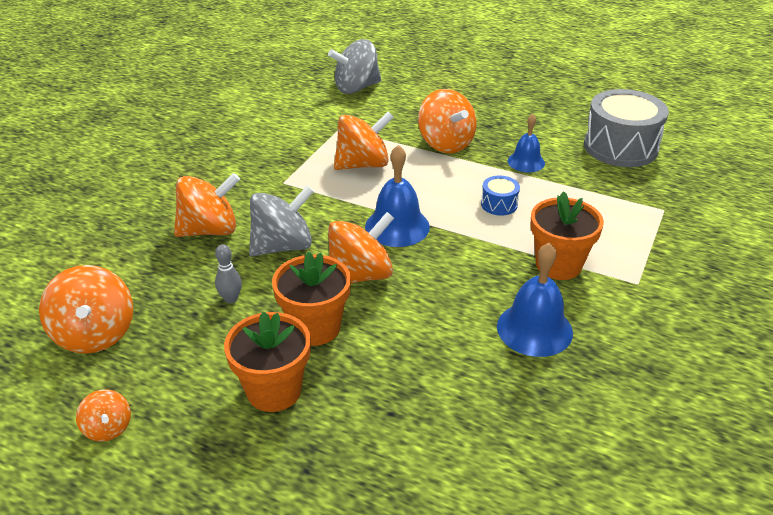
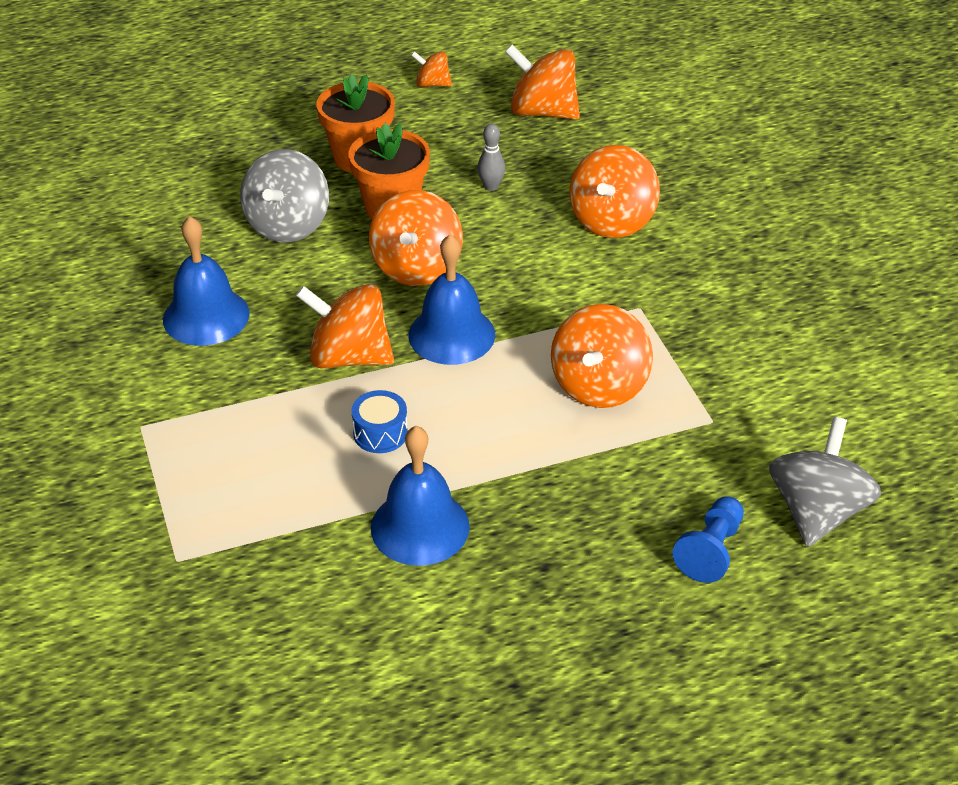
camera: 135 degrees right, 5 degrees up
(283, 246) = (525, 248): grey spinning top -> grey spinning top (288, 225)
(415, 98) = (711, 550): none -> blue pawn
(445, 143) = (554, 488): orange spinning top -> orange spinning top (349, 357)
(526, 162) = (420, 527): blue bell -> blue bell, size x1.56
(558, 265) = (241, 395): orange flower pot -> none
(620, 147) = (320, 655): grey drum -> none

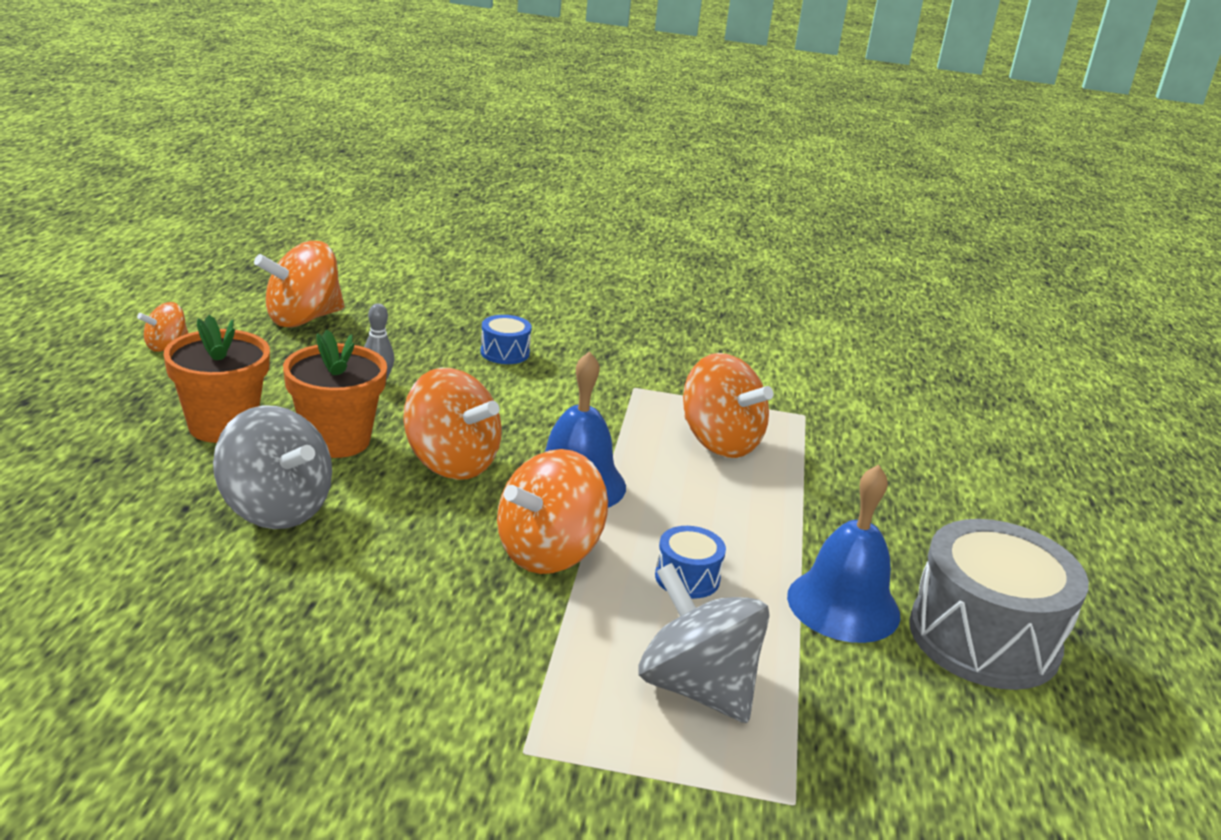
camera: 65 degrees left, 15 degrees down
(206, 316) = (368, 624): blue bell -> none
(447, 621) = (984, 637): none -> grey drum
(612, 221) = (505, 352): orange spinning top -> blue drum
(711, 550) = (956, 474): blue pawn -> none
(817, 511) = (936, 417): grey spinning top -> grey spinning top (696, 687)

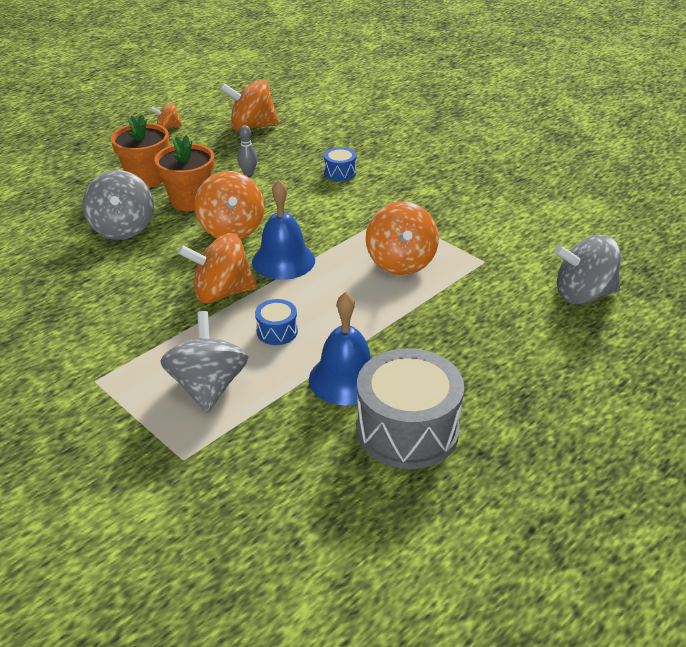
camera: 40 degrees right, 10 degrees up
(942, 421) = (583, 294): none -> grey spinning top

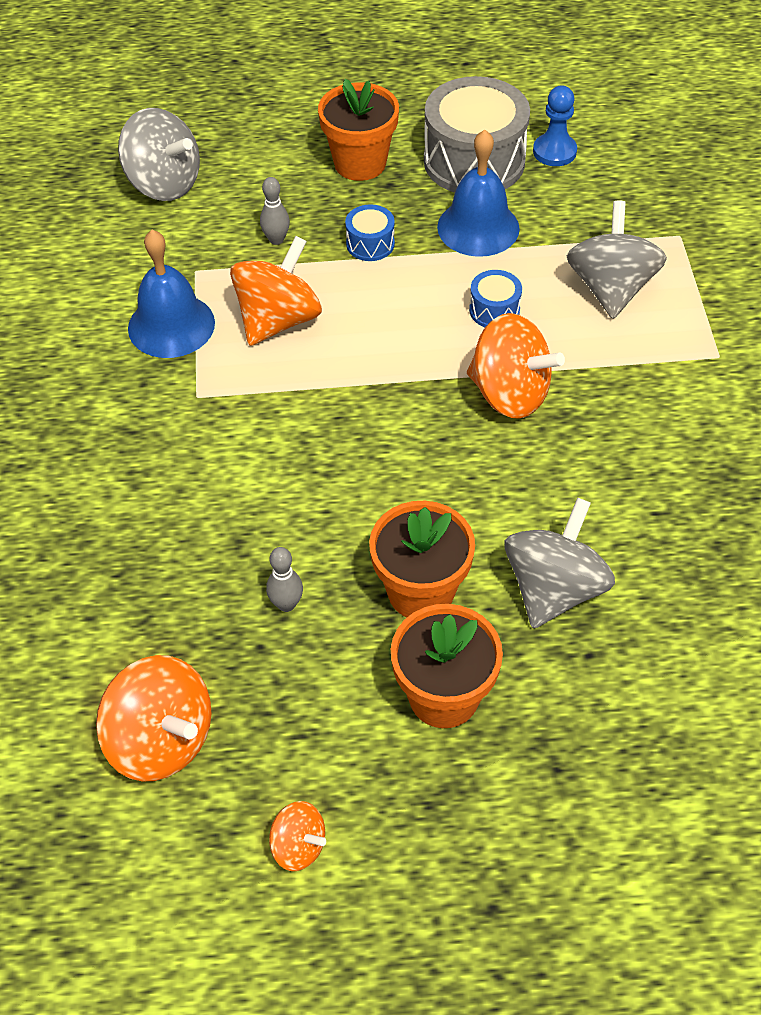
camera: 140 degrees left, 15 degrees up
(208, 387) = (610, 288): grey spinning top -> grey spinning top turned 150 degrees clockwise
(231, 229) = (413, 493): orange spinning top -> none
(283, 260) = (400, 400): blue bell -> blue bell (171, 325)
(340, 172) = (166, 517): blue drum -> blue drum (370, 244)
(353, 478) = (554, 152): none -> blue pawn
(465, 300) = (276, 239): none -> grey bowling pin
(486, 378) = (360, 163): none -> orange flower pot

